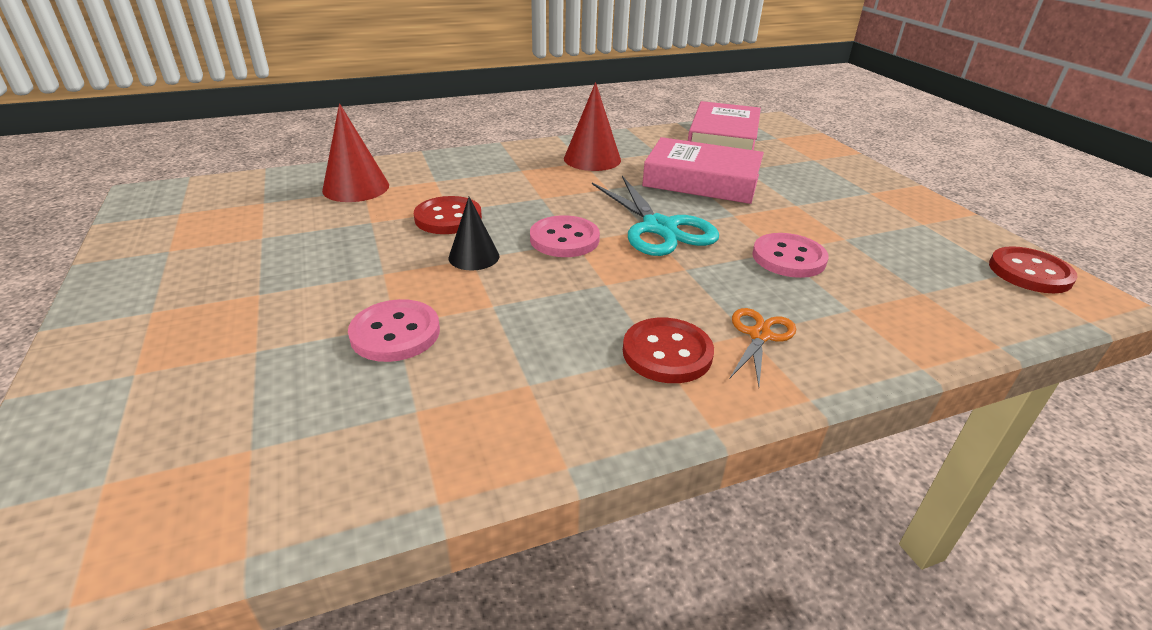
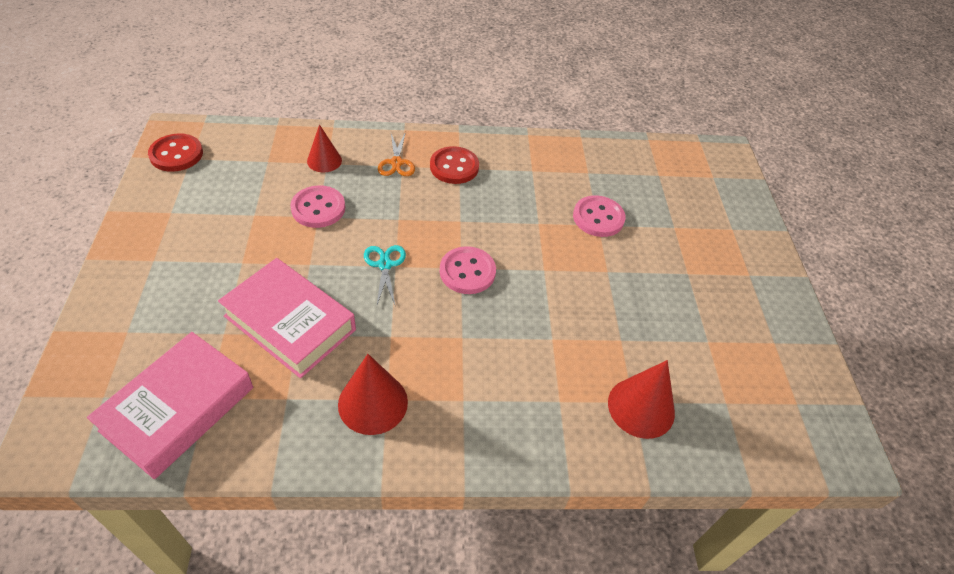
camera: 165 degrees left, 15 degrees up
(448, 218) = (554, 326): red button -> none
(474, 257) = (541, 270): black cone -> none
(659, 228) = (385, 265): turquoise scissors -> turquoise scissors, size x0.55
(759, 335) = (396, 162): orange scissors -> orange scissors turned 45 degrees counterclockwise
(858, 311) = (324, 160): none -> red cone

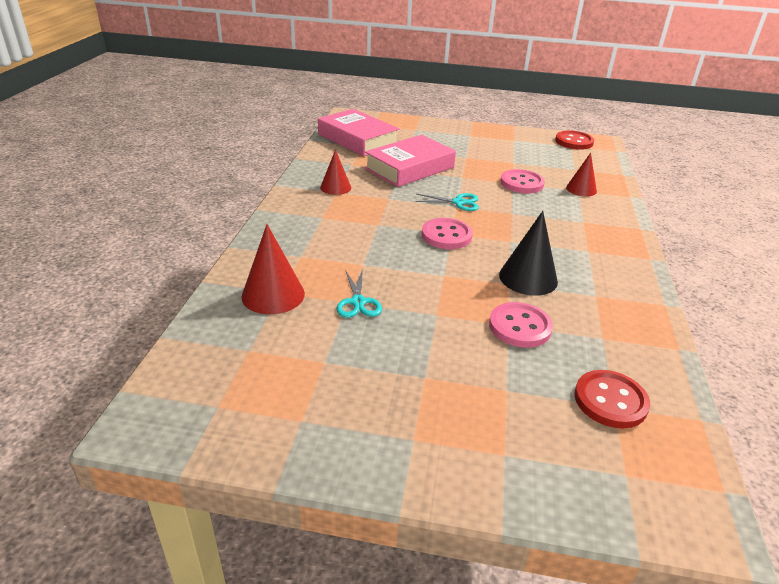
camera: 105 degrees right, 15 degrees down
(373, 403) = (335, 187): red cone -> red cone, size x0.66
(396, 162) = (587, 219): orange scissors -> none
(454, 167) = (589, 248): red button -> red button (610, 401)
(524, 210) = (528, 278): none -> black cone
(618, 331) = (358, 302): none -> turquoise scissors

